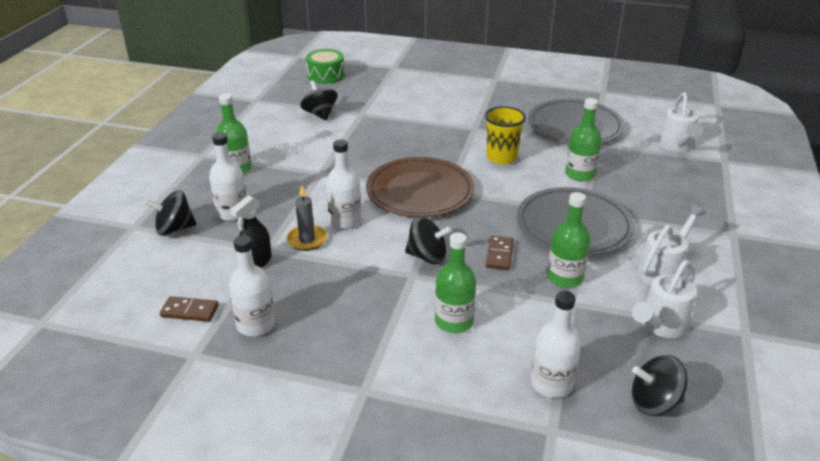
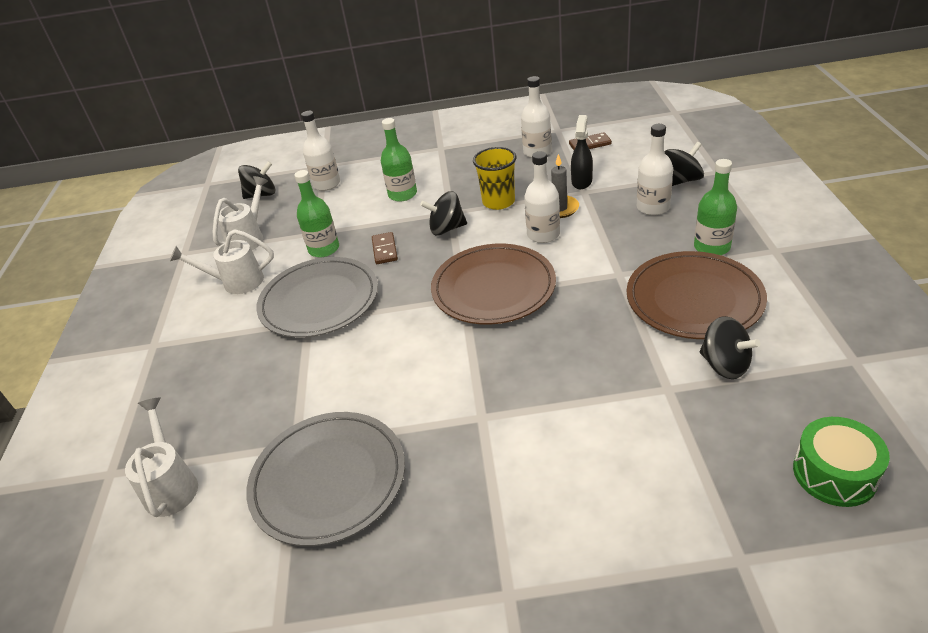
camera: 165 degrees right, 5 degrees up
(293, 145) = (694, 299): none -> brown plate
(501, 157) = (421, 370): yellow cup -> yellow cup (498, 202)
(580, 174) = (316, 375): green bottle -> none
(663, 270) = (236, 282): white watering can -> white watering can turned 60 degrees clockwise

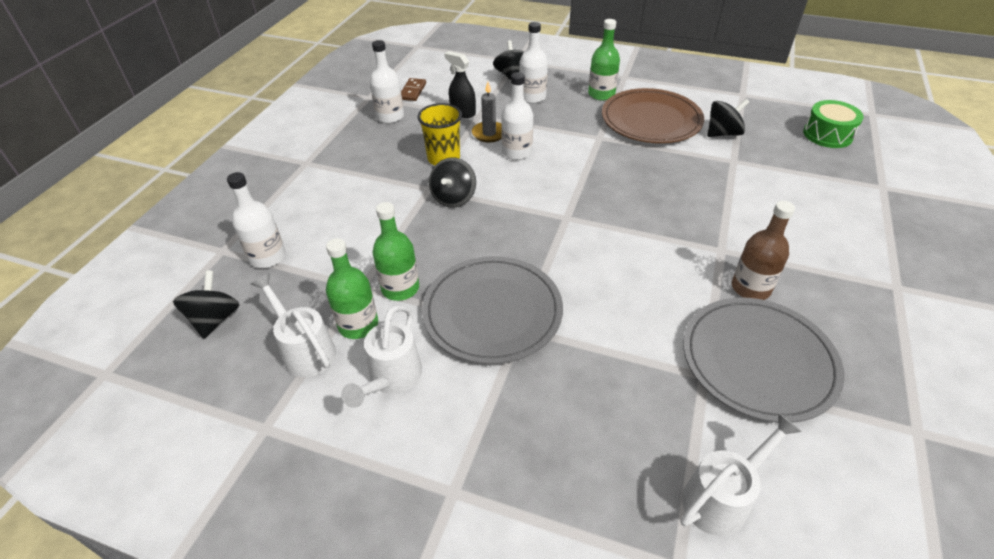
camera: 70 degrees left, 5 degrees up
(171, 485) = (721, 498): white watering can -> white watering can turned 135 degrees clockwise
(385, 250) = (448, 245): brown domino -> none
(402, 194) = (361, 208): green bottle -> green bottle (358, 325)
(431, 453) = (750, 288): none -> brown bottle
(493, 288) = (566, 198): brown plate -> none

